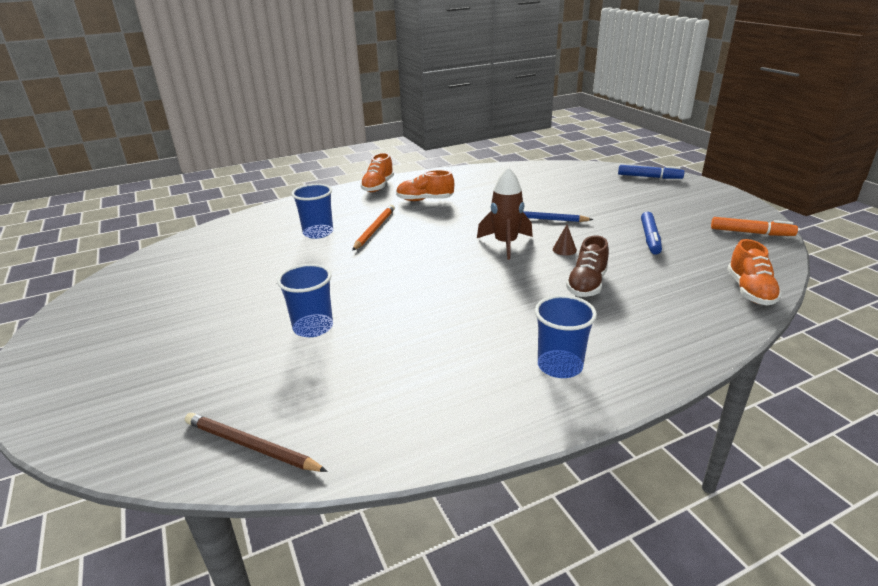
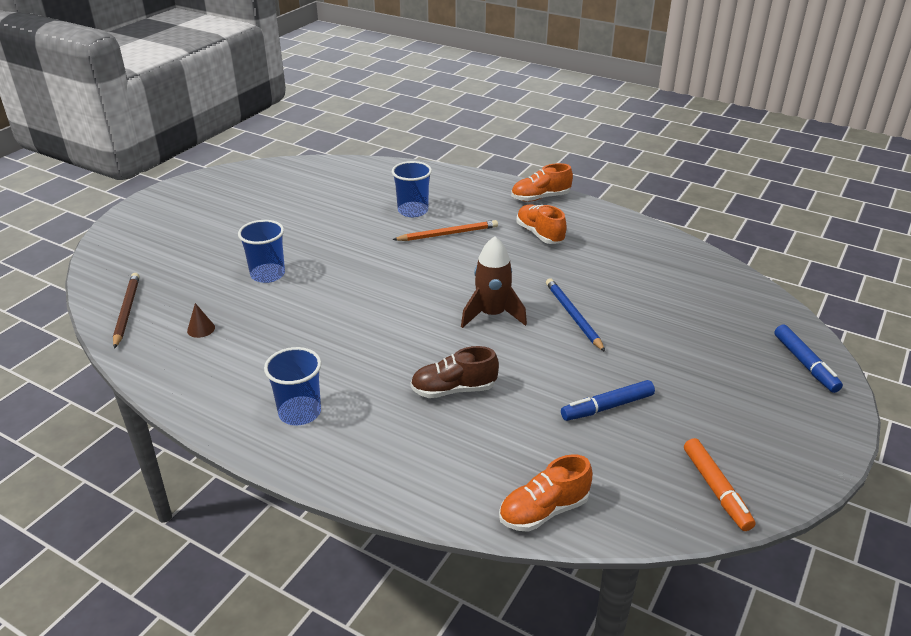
camera: 55 degrees right, 5 degrees up
(564, 249) = (516, 354): brown cone -> brown cone (201, 329)

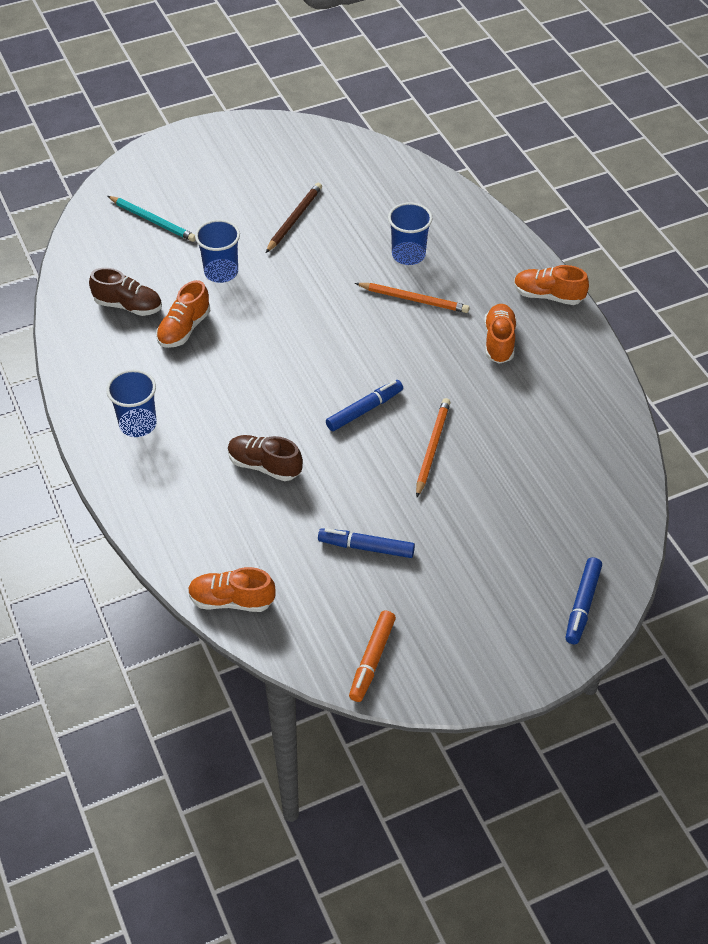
camera: 35 degrees right, 15 degrees up
(126, 311) = (88, 259): brown pencil -> brown pencil (294, 219)
(167, 264) = (153, 221): none -> turquoise pencil
(201, 329) = (128, 306): brown cone -> brown shoe
(273, 324) = (184, 329): none -> orange shoe
(492, 315) = (364, 410): brown rocket -> blue marker
(573, 316) = (432, 448): blue pencil -> orange pencil

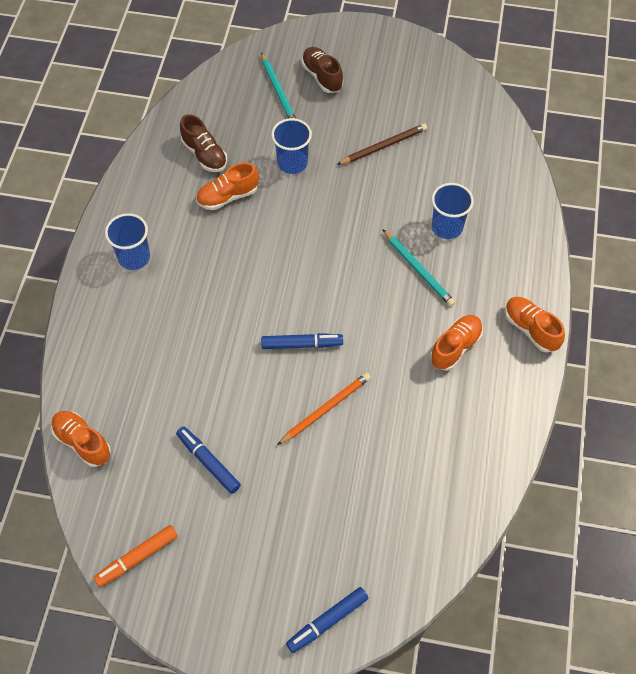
camera: 35 degrees right, 10 degrees up
(264, 466) = (192, 346): brown shoe -> brown shoe (322, 77)
(414, 299) = (418, 269): orange pencil -> turquoise pencil

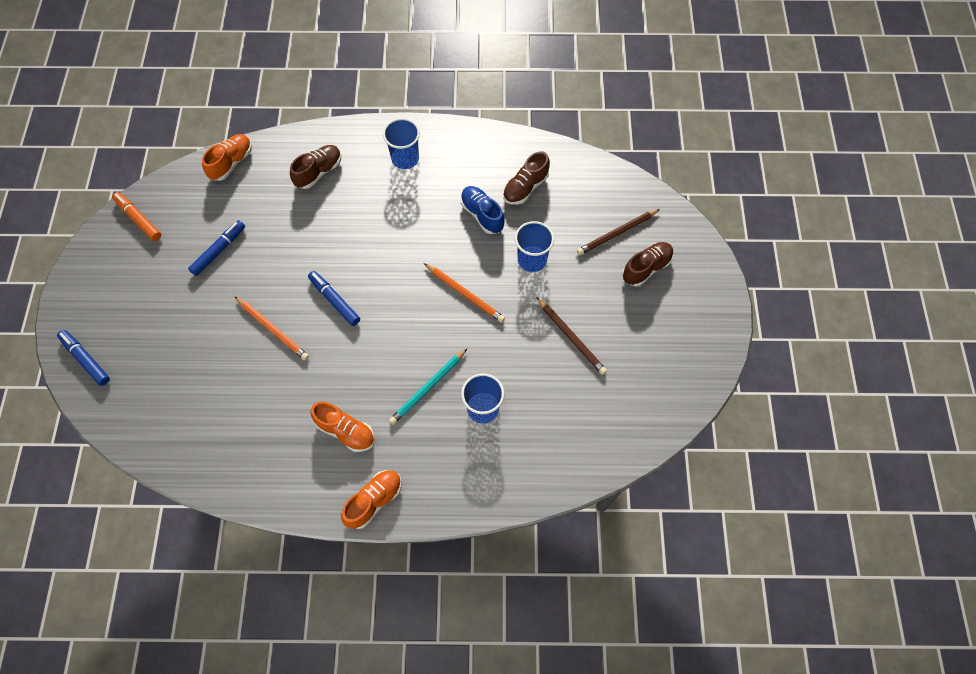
camera: 80 degrees right, 5 degrees up
(126, 346) = (318, 172): none -> brown shoe
(228, 196) = (482, 215): orange shoe -> blue shoe
(278, 91) = (617, 233): turquoise pencil -> brown pencil
(302, 344) = (334, 300): blue marker -> blue marker turned 150 degrees clockwise
(319, 224) = (465, 294): none -> orange pencil

